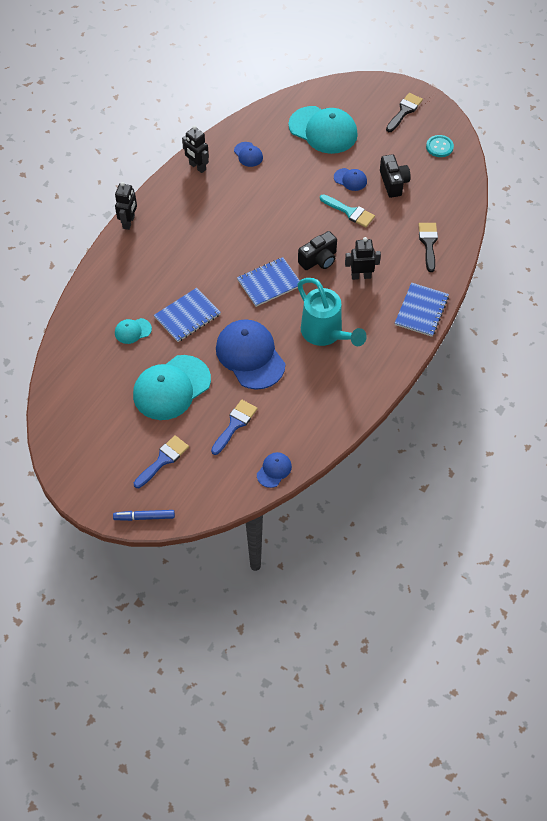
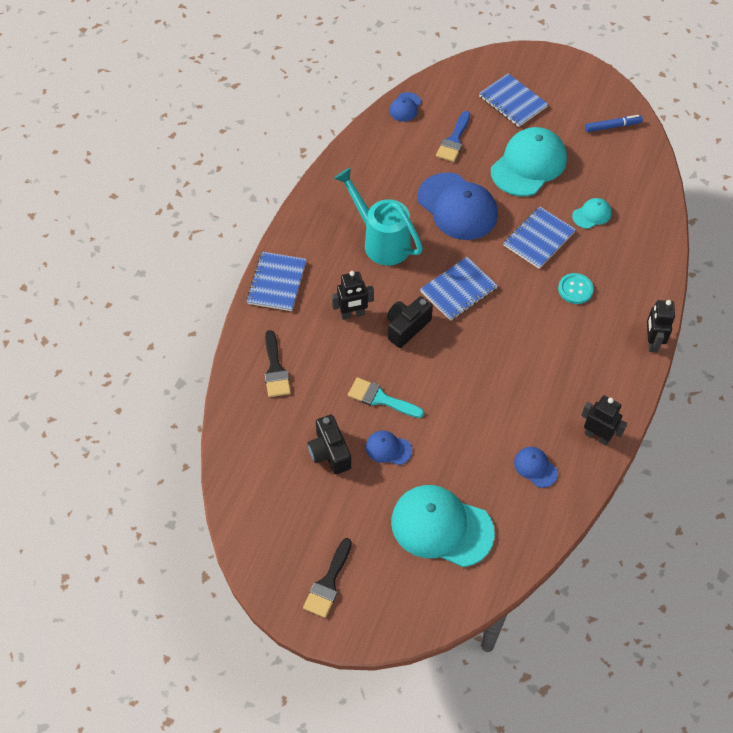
camera: 170 degrees right, 0 degrees up
(144, 517) = (512, 56): blue marker -> blue marker (612, 126)
(163, 460) = (513, 101): blue brush -> blue notebook
(439, 147) = (271, 524): turquoise button -> turquoise button (575, 289)

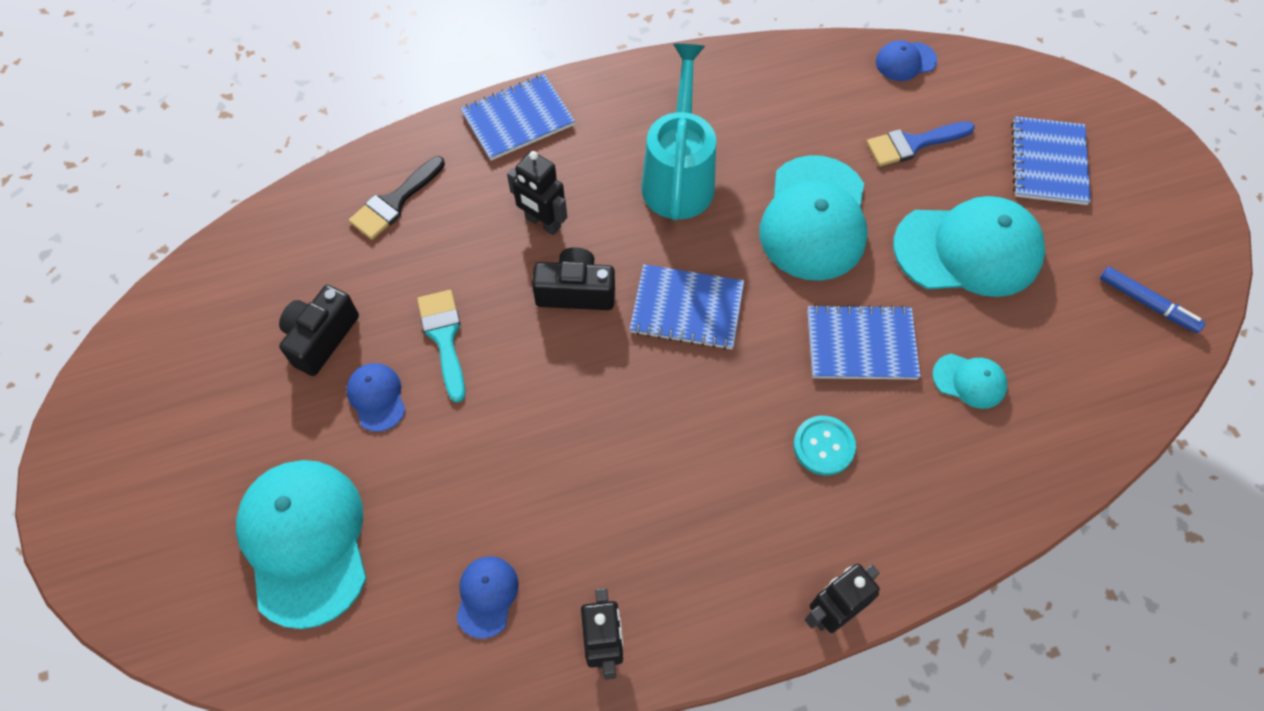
camera: 50 degrees right, 5 degrees up
(328, 583) = (132, 467): black brush -> none
(457, 207) = (814, 218): blue cap -> turquoise cap

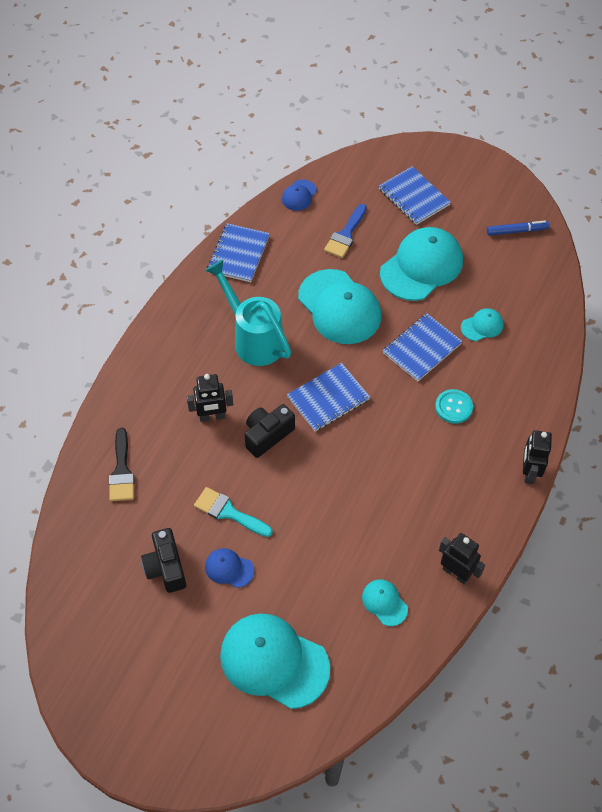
camera: 45 degrees left, 5 degrees down
(486, 596) = (384, 602): blue cap -> turquoise cap
(518, 119) = (137, 376): blue notebook -> blue notebook (238, 254)

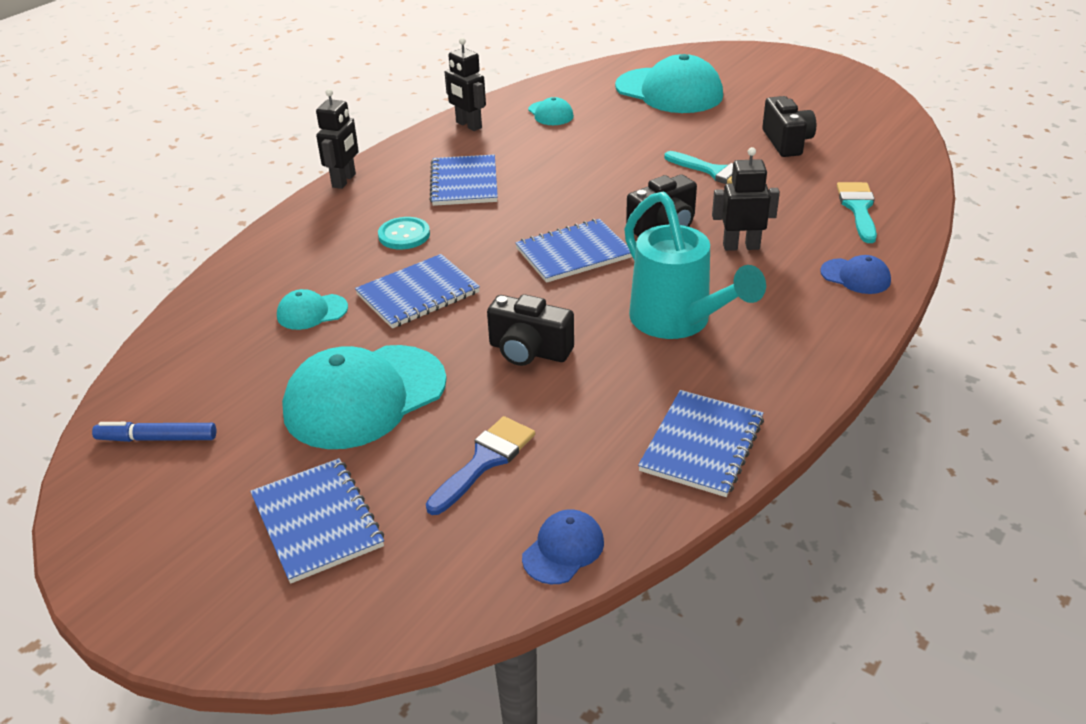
camera: 170 degrees left, 20 degrees down
(121, 471) = (858, 208): black brush -> turquoise brush
(229, 568) = (715, 138): blue cap -> blue cap (855, 276)
(339, 307) = (529, 351): turquoise cap -> black camera
(431, 478) = (464, 183): none -> blue notebook

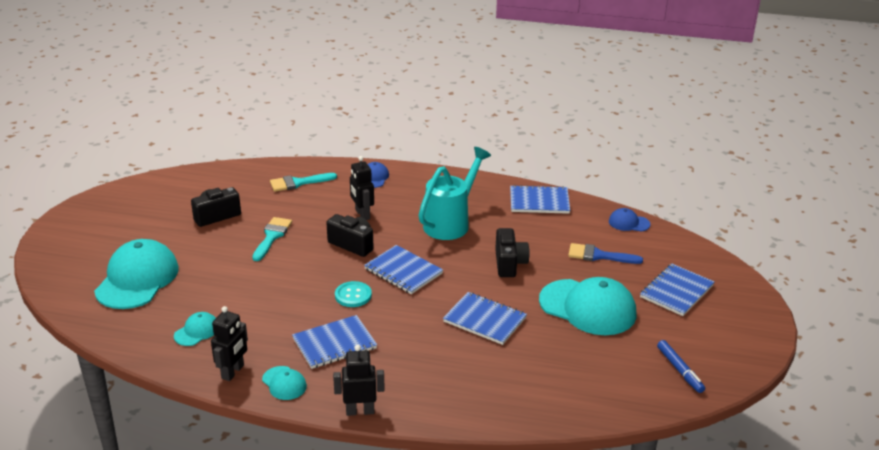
camera: 115 degrees left, 5 degrees down
(312, 312) = (533, 358): turquoise cap -> turquoise cap (284, 383)
(404, 235) = (422, 349): turquoise button -> turquoise button (353, 295)

